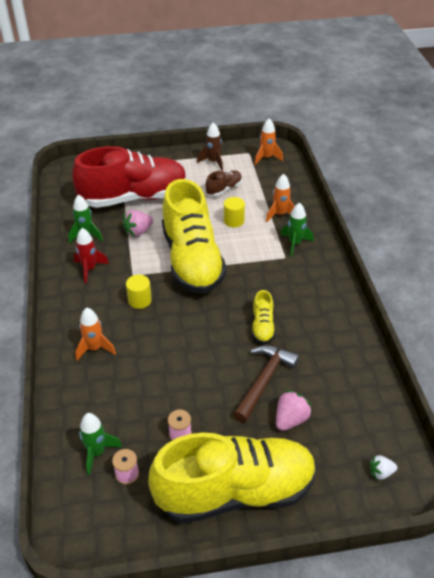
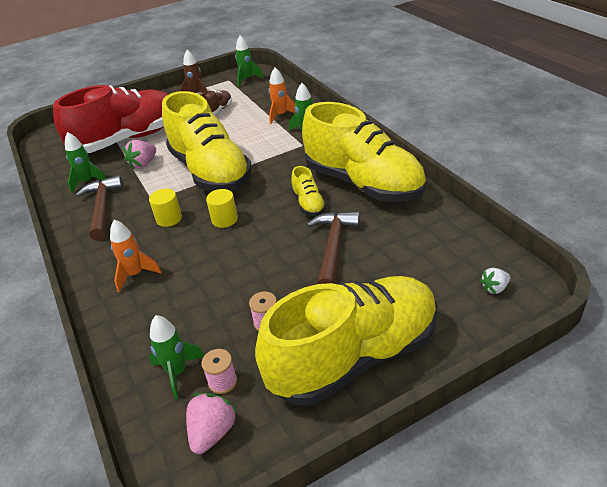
camera: 15 degrees left, 5 degrees down
(89, 269) = (102, 208): red rocket -> brown hammer
(233, 221) = (238, 131): yellow cylinder -> yellow cylinder (224, 219)
(266, 158) = (247, 79): orange rocket -> green rocket
(290, 419) = (378, 272): pink strawberry -> pink strawberry (212, 432)
(320, 321) = (363, 183): none -> yellow shoe

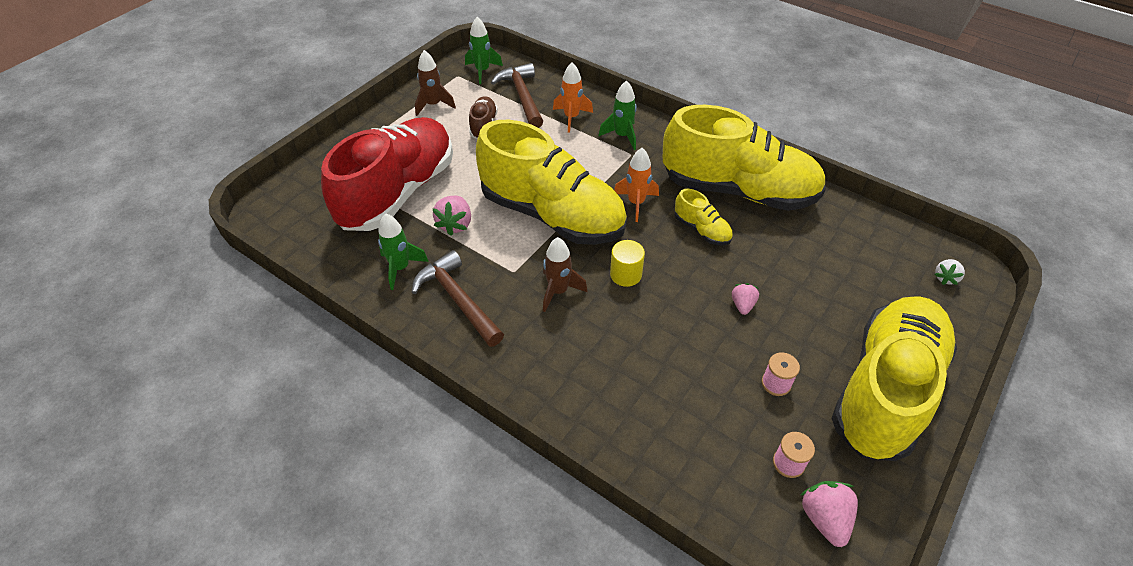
camera: 30 degrees left, 10 degrees up
(135, 274) = (584, 375): orange rocket -> orange rocket (636, 203)
(169, 218) = (558, 291): yellow cylinder -> brown rocket
(177, 372) = (736, 471): green rocket -> none
(292, 261) = (742, 305): none -> pink strawberry
(333, 247) = (770, 276): brown hammer -> brown hammer (522, 96)

